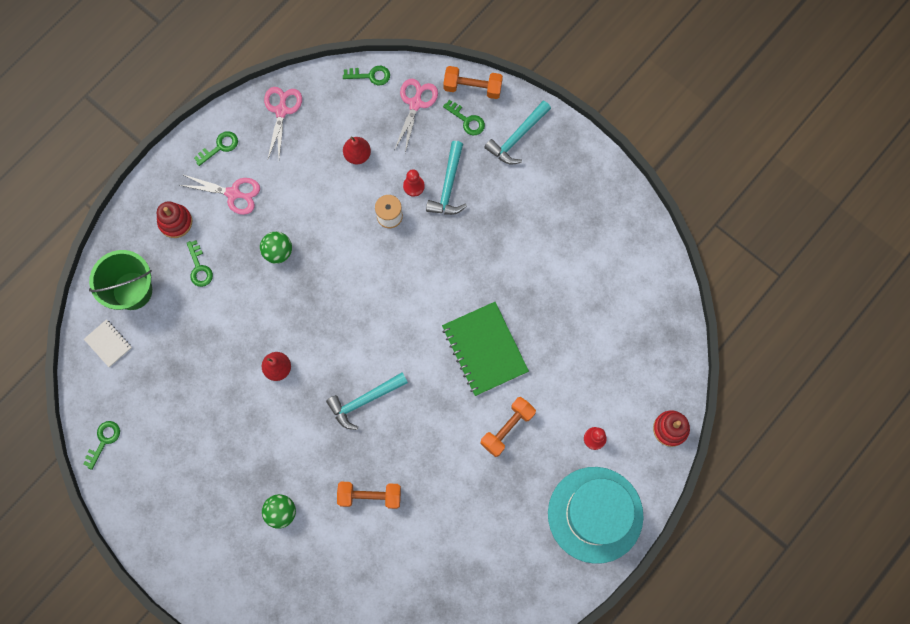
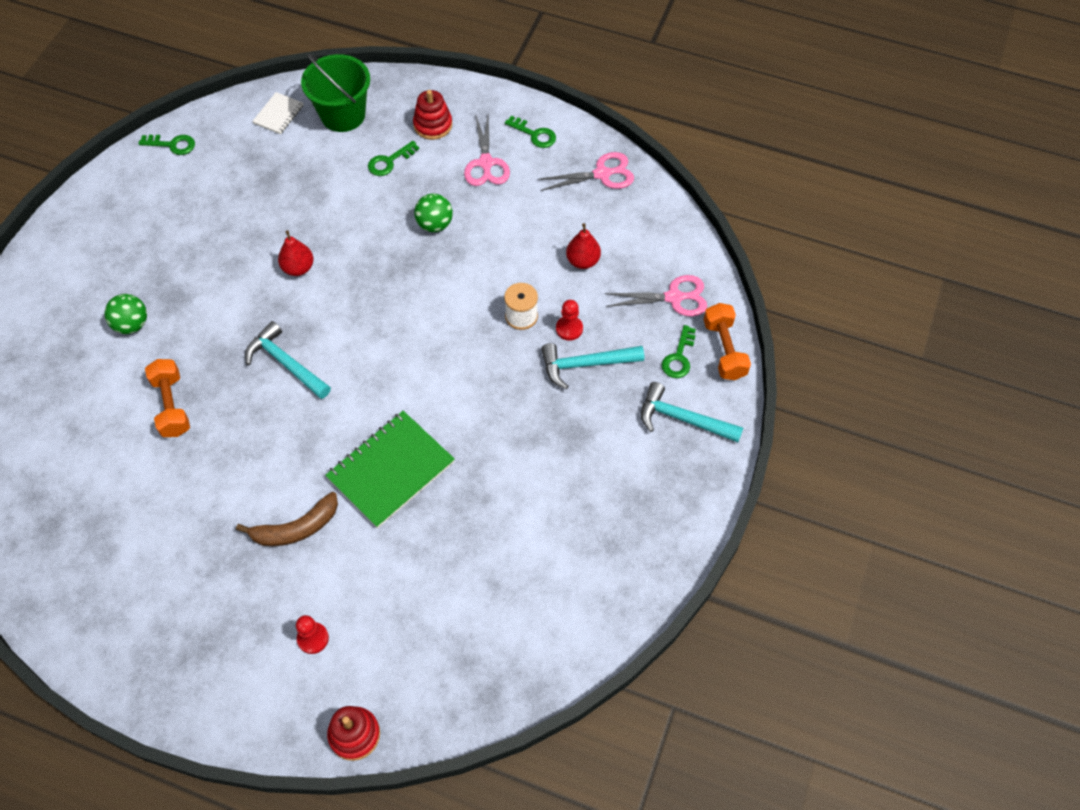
camera: 70 degrees right, 15 degrees down
(370, 76) = (686, 242): green key -> none
(507, 428) = (296, 528): orange dumbbell -> brown banana
(595, 514) = (209, 671): turquoise hat -> none

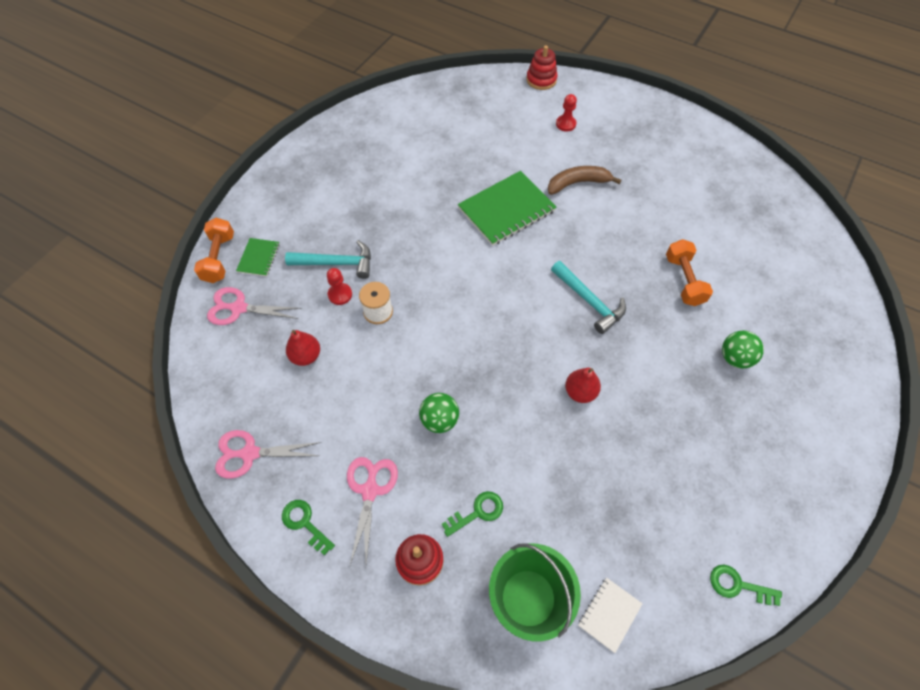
camera: 170 degrees left, 0 degrees up
(679, 357) = (258, 258): green key -> green notebook
(683, 419) = (277, 213): turquoise hammer -> none

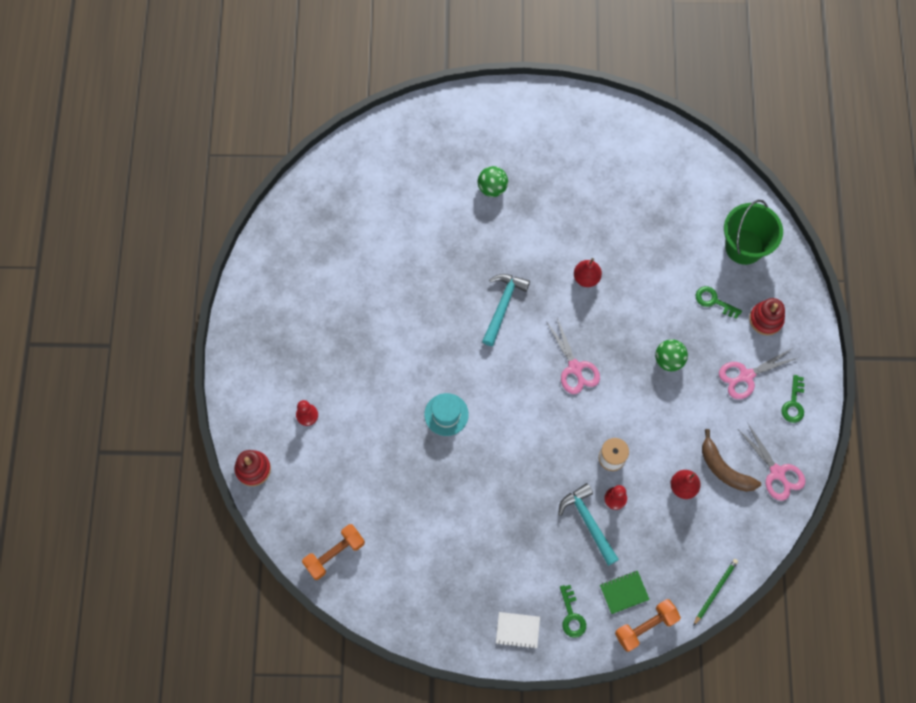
camera: 120 degrees left, 10 degrees up
(197, 327) = (715, 591): none -> green pencil
(238, 308) = (678, 571): pink scissors -> pink scissors (575, 368)
(506, 210) = (446, 414): green notebook -> turquoise hat
(577, 183) = (380, 370): brown banana -> brown banana (724, 469)
(609, 614) = (722, 199): white notebook -> white notebook (517, 630)
(684, 280) = (440, 246): orange dumbbell -> orange dumbbell (334, 554)
(738, 585) = (657, 137): green key -> green key (571, 615)

